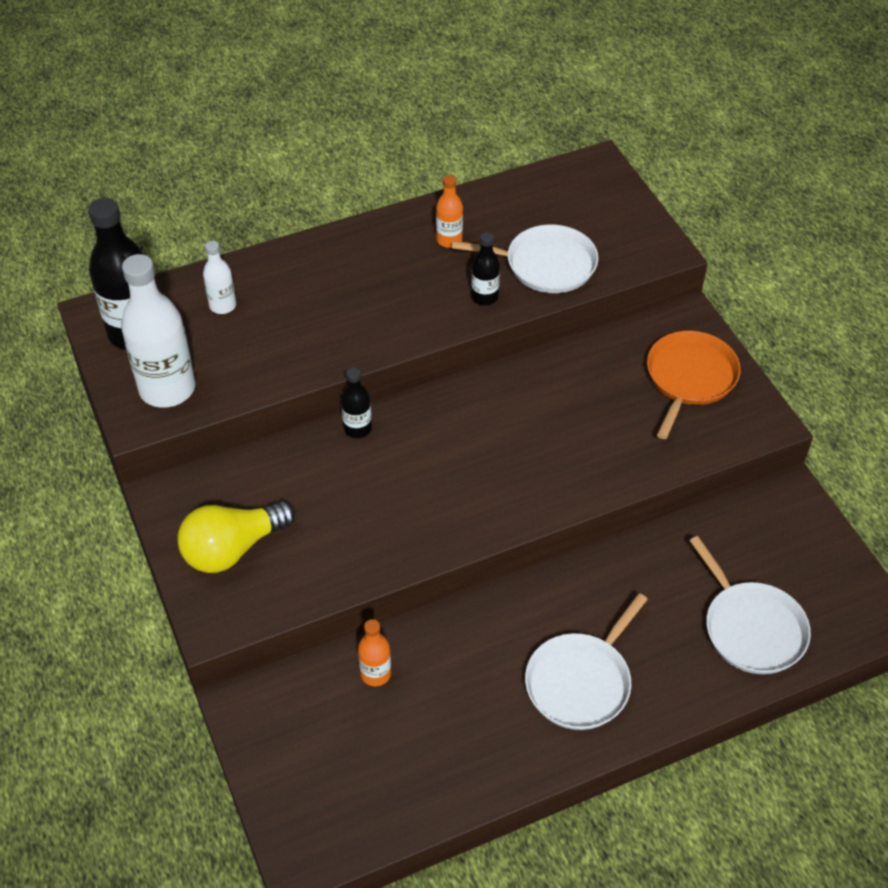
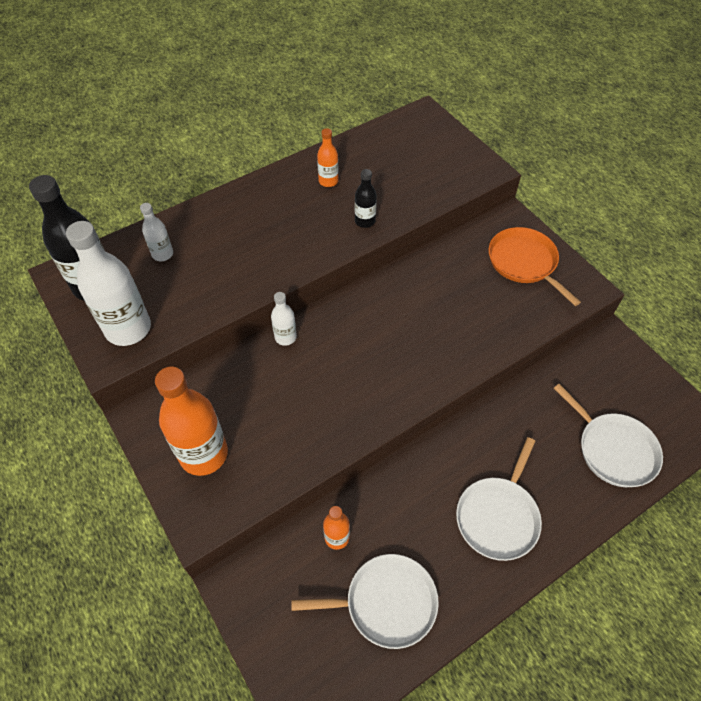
camera: 10 degrees left, 5 degrees up
(232, 549) = (203, 454): yellow light bulb -> orange bottle
(357, 428) = (285, 337): black bottle -> white bottle
(545, 265) = (404, 191): white pan -> white pan (386, 602)
(689, 378) = (524, 262): orange pan -> orange pan turned 45 degrees counterclockwise

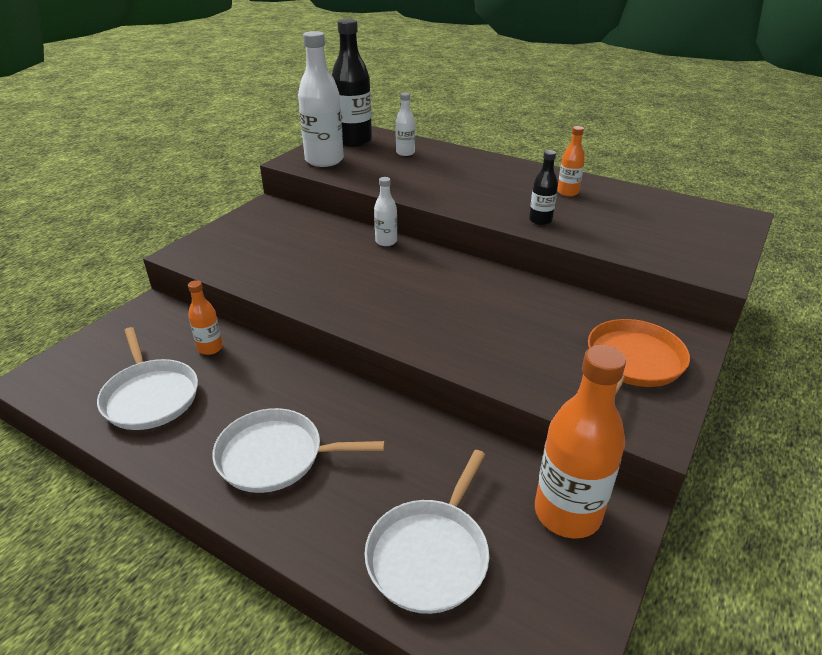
camera: 65 degrees right, 20 degrees down
(203, 454) = (246, 238): orange bottle -> orange bottle (567, 513)

